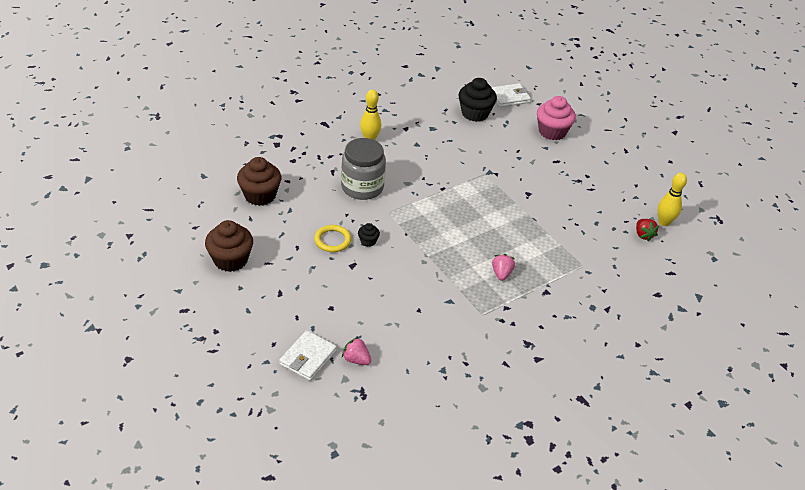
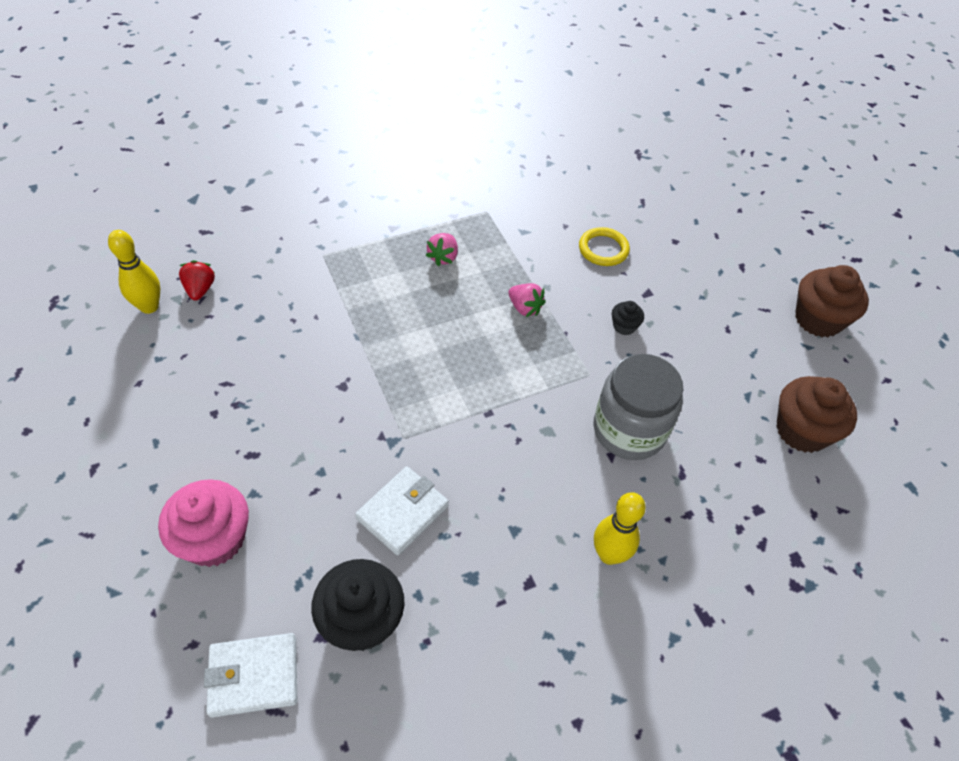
camera: 170 degrees left, 10 degrees up
(308, 358) = (698, 191): white wallet -> white wallet (402, 512)
(332, 240) = (677, 334): yellow ring -> yellow ring (603, 249)
(356, 359) = (644, 183): pink strawberry -> pink strawberry (525, 308)

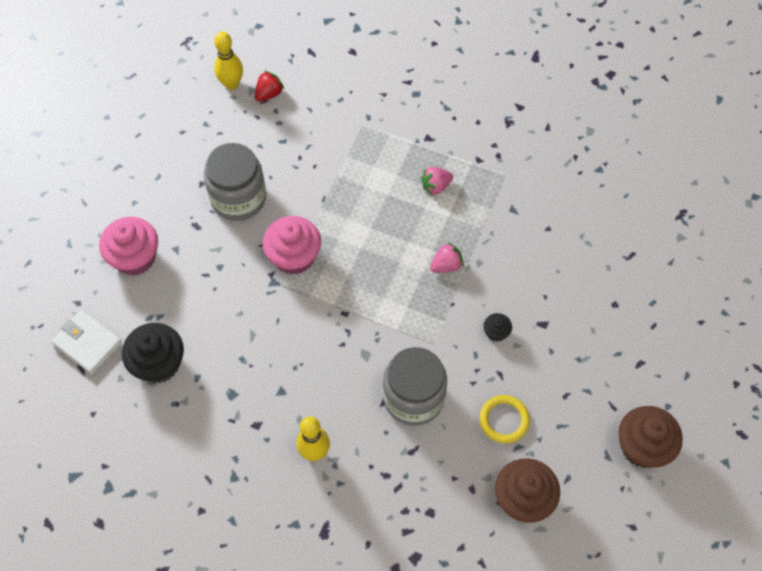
camera: 50 degrees right, 10 degrees up
(270, 396) = (238, 198): none -> grey jar
(386, 404) = (294, 257): none -> pink cupcake
(402, 512) = (236, 327): white wallet -> none
(525, 308) = (446, 265): pink strawberry -> pink strawberry turned 120 degrees counterclockwise
(603, 249) = (552, 268): yellow ring -> yellow ring (504, 420)

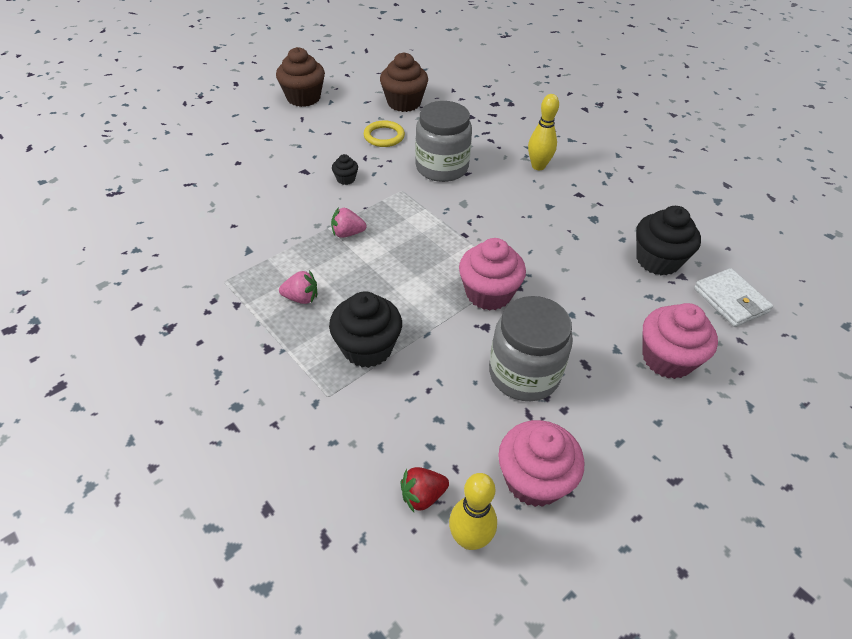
camera: 155 degrees left, 15 degrees down
(206, 130) = (534, 480): none -> pink cupcake
(359, 168) = (367, 348): none -> black cupcake

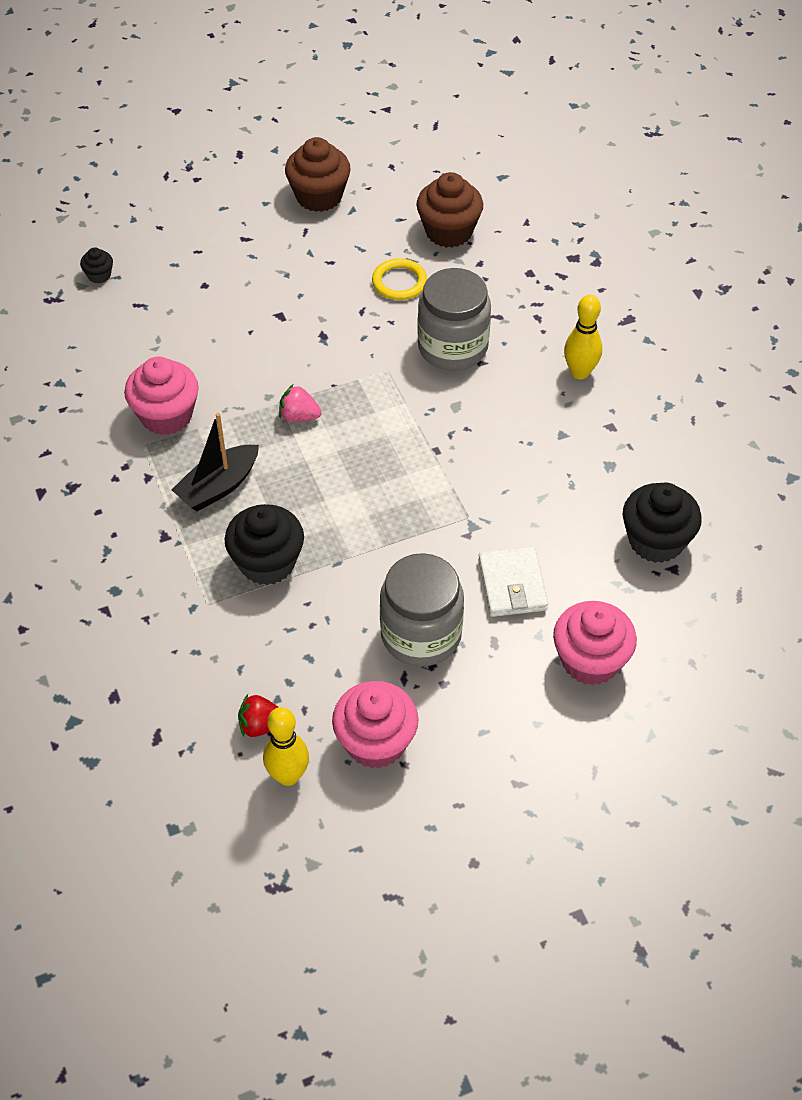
camera: 20 degrees right, 5 degrees up
(301, 298) = (218, 487): pink strawberry -> black boat
(346, 179) = (326, 338): black cupcake -> black cupcake (99, 275)
(488, 293) = (428, 533): pink cupcake -> pink cupcake (166, 415)
(730, 300) = (713, 613): white wallet -> white wallet (512, 585)

